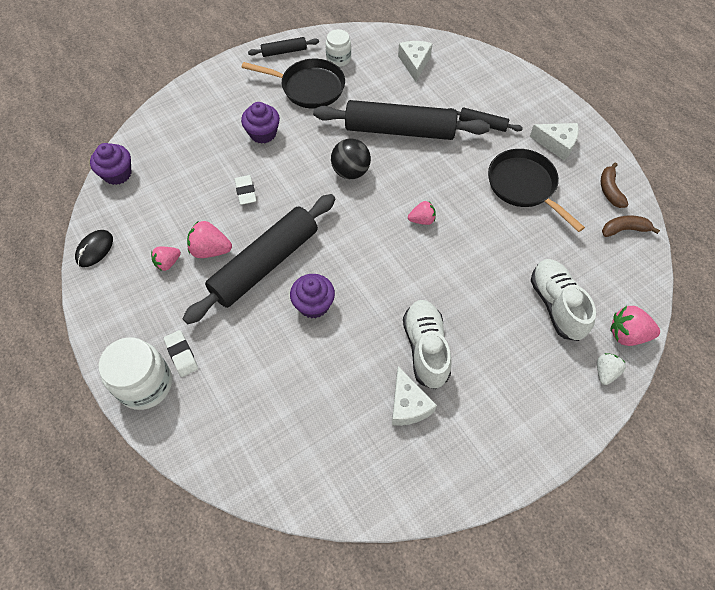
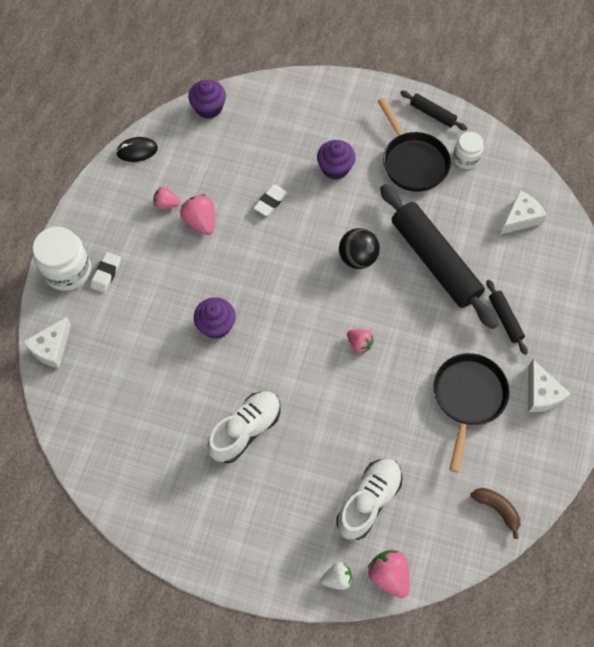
camera: 50 degrees right, 5 degrees up
(265, 264) = (221, 266): black rolling pin -> none
(408, 405) = (190, 450): white cheese -> white cheese (51, 348)
(610, 190) = (530, 471): brown banana -> none

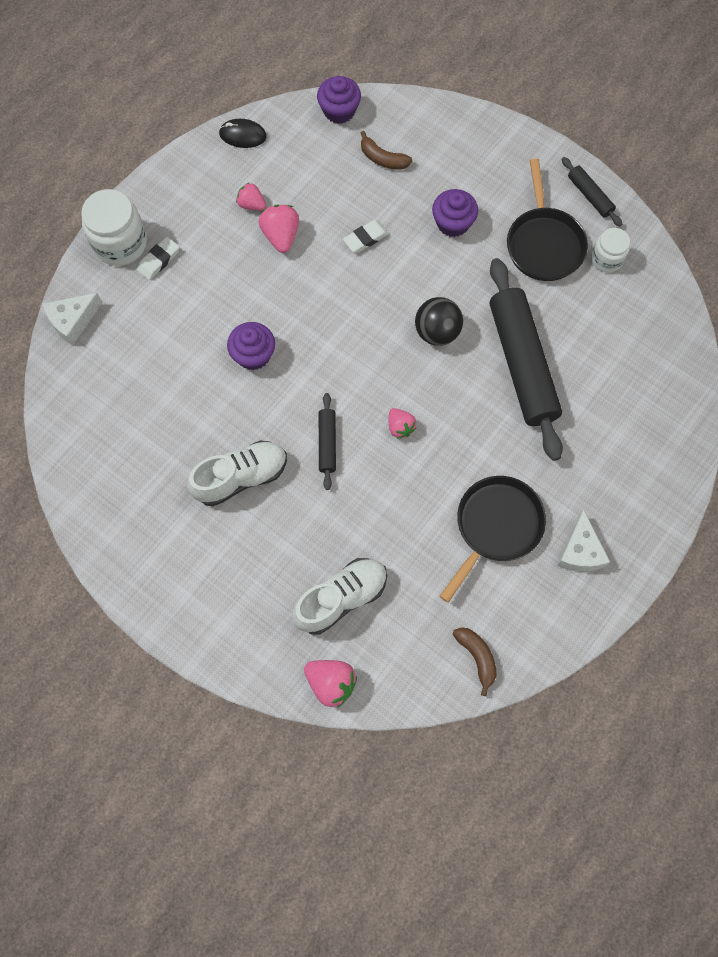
camera: 20 degrees right, 5 degrees up
(259, 135) = (383, 158): none -> brown banana
(337, 578) = (275, 666): white strawberry -> none
(388, 575) = (331, 683): pink strawberry -> pink strawberry turned 135 degrees clockwise
(505, 319) = (574, 455): black rolling pin -> black rolling pin (327, 443)
(520, 218) = (641, 347): white cheese -> none

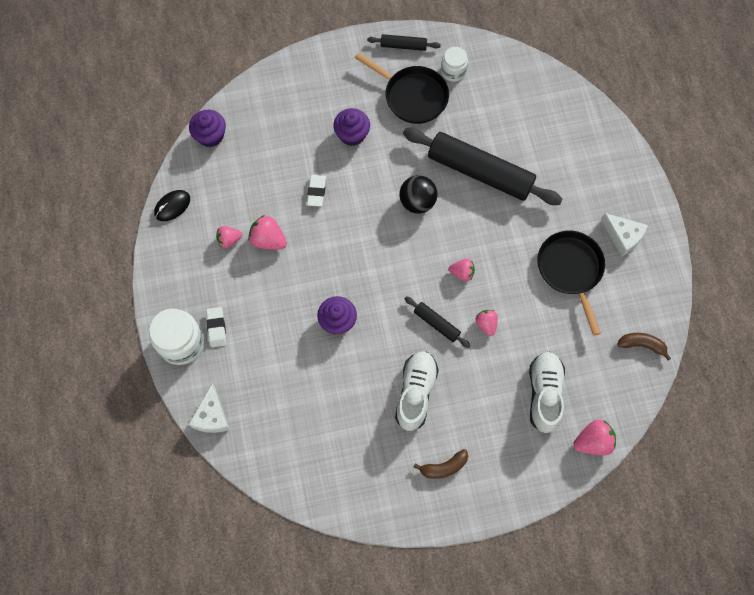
camera: 50 degrees left, 0 degrees up
(366, 489) = (486, 324): none -> pink strawberry
(383, 158) = (269, 138): brown banana -> brown banana (444, 467)

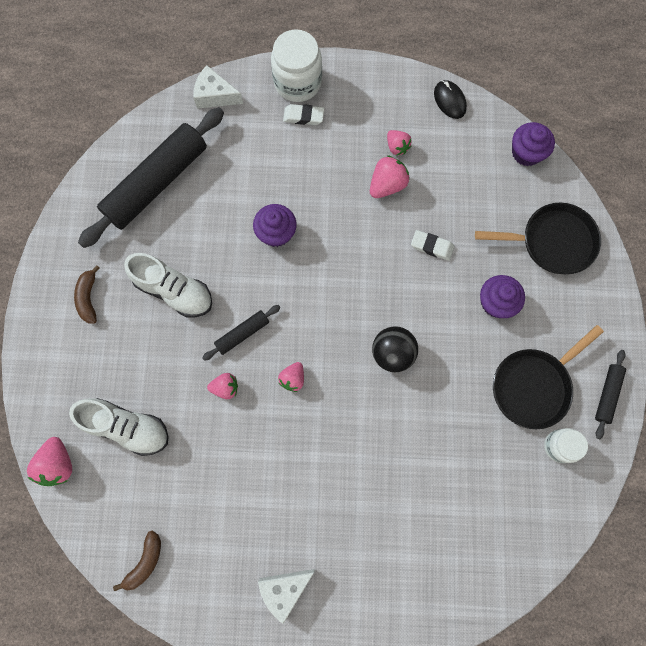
camera: 105 degrees right, 5 degrees up
(229, 240) = (397, 147): pink strawberry -> pink strawberry turned 150 degrees clockwise
(480, 172) = (413, 438): black rolling pin -> black rolling pin (157, 183)
(570, 270) = (260, 507): black pan -> black pan (552, 242)

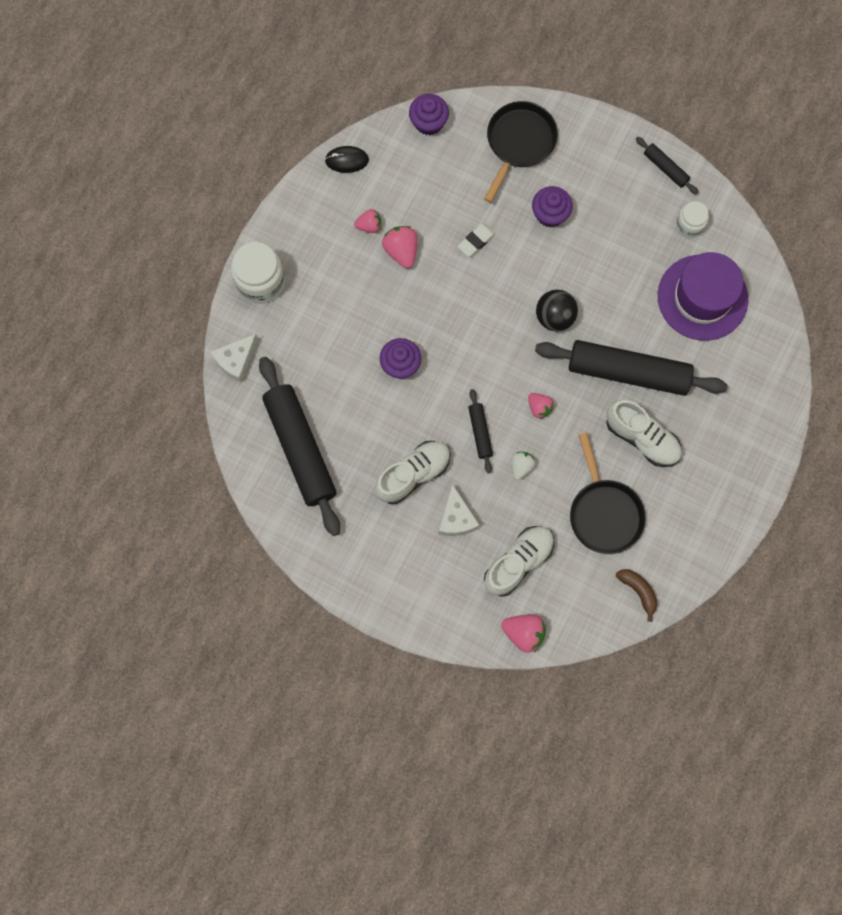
camera: 65 degrees left, 0 degrees up
(89, 298) = (384, 552): brown banana -> none
(225, 387) = (521, 466): pink strawberry -> white strawberry
(284, 589) = (708, 488): white cheese -> white cheese (456, 518)
(303, 116) = (298, 292): white eraser -> none
(307, 495) = (642, 438): none -> white shoe
(370, 451) = (628, 372): none -> black rolling pin
(488, 493) = (702, 297): none -> purple hat
(533, 385) = (633, 220): black pan -> black pan (604, 512)

